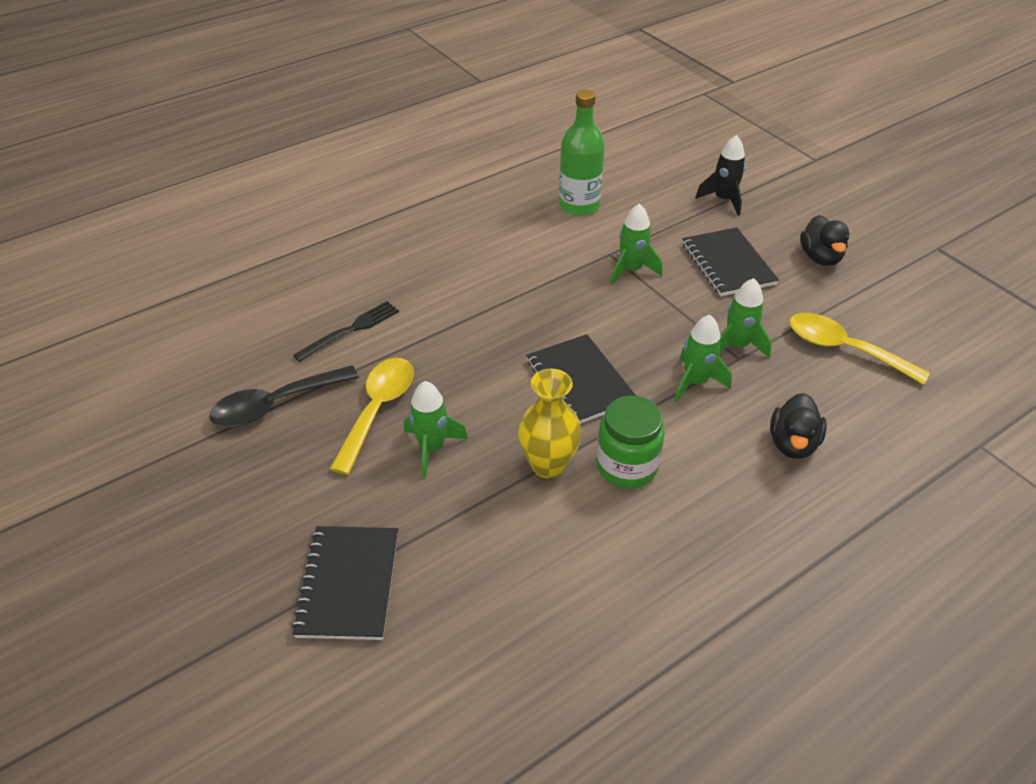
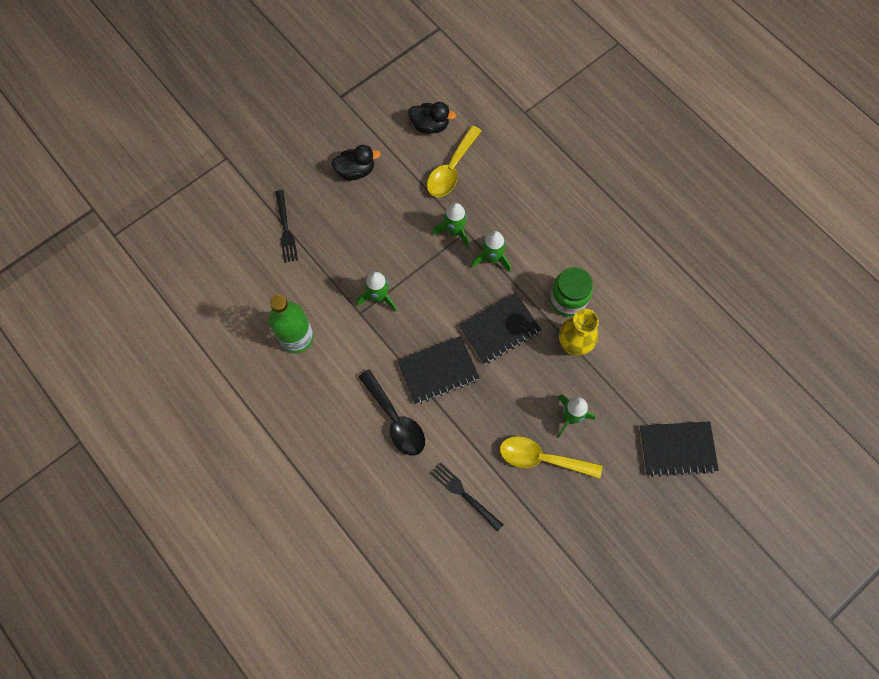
camera: 95 degrees left, 25 degrees up
(275, 404) = (546, 531): black spoon -> black spoon (395, 420)
(723, 200) = (285, 229): black rocket -> black fork
(727, 264) = (367, 231): black notebook -> black notebook (438, 371)
(792, 443) = (537, 208): black duck -> black duck (430, 125)

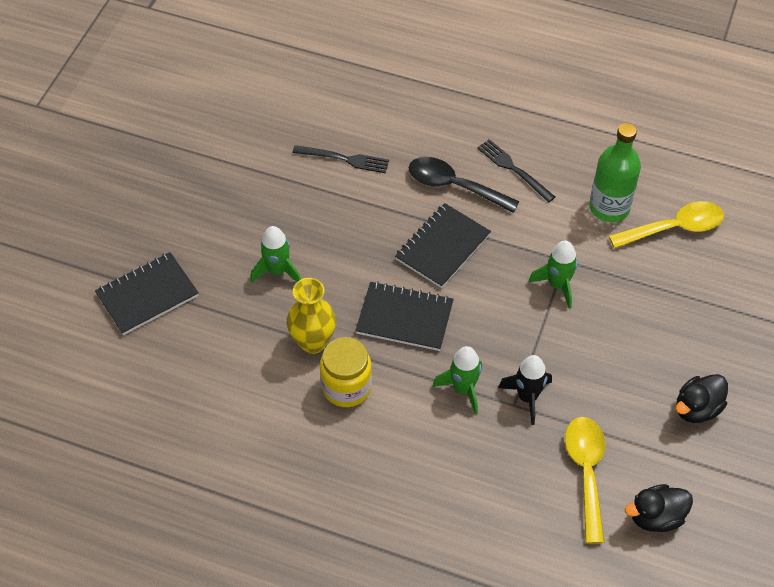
camera: 150 degrees right, 15 degrees down
(285, 229) = (715, 302): black fork -> black fork (513, 169)
(454, 232) = (527, 397): green rocket -> black rocket
(499, 329) = (404, 318): black notebook -> black notebook turned 75 degrees clockwise
(541, 458) = (286, 222): yellow spoon -> yellow spoon (674, 228)
(567, 300) = (346, 387): green jar -> yellow jar

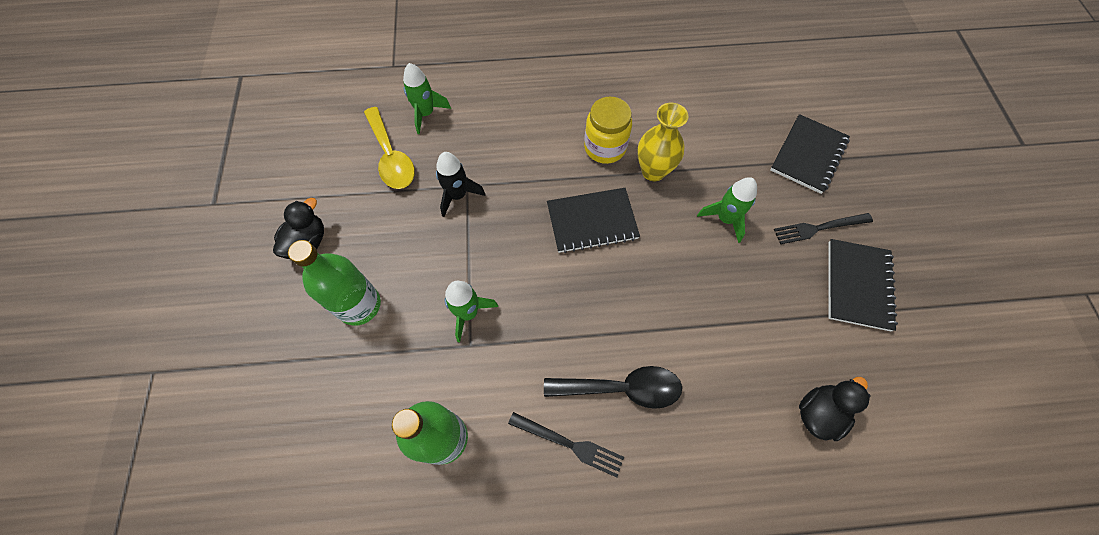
camera: 155 degrees right, 10 degrees up
(344, 159) = (752, 371): black fork -> black fork (819, 228)
(442, 247) = (595, 307): black notebook -> black notebook (858, 285)
(463, 389) = (513, 182): green rocket -> green rocket (426, 114)
(656, 329) = (359, 305): none -> green bottle
(656, 517) = (329, 145): black duck -> black duck (818, 413)
(674, 228) = (363, 442): yellow spoon -> none

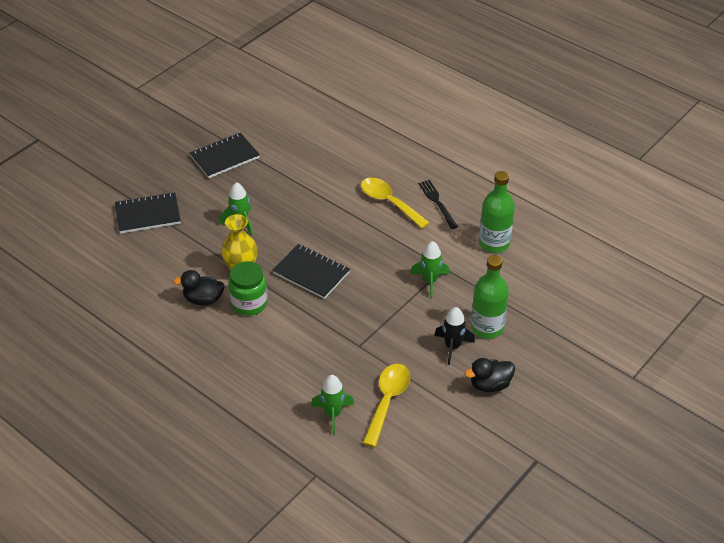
camera: 135 degrees left, 20 degrees down
(458, 195) = (370, 344): black rocket -> black rocket (452, 347)
(605, 147) = (249, 303): yellow jar -> green jar
(621, 388) = (389, 202): black spoon -> yellow spoon
(818, 413) = (315, 139): black duck -> black duck (203, 299)
(819, 228) = (202, 186): black fork -> none

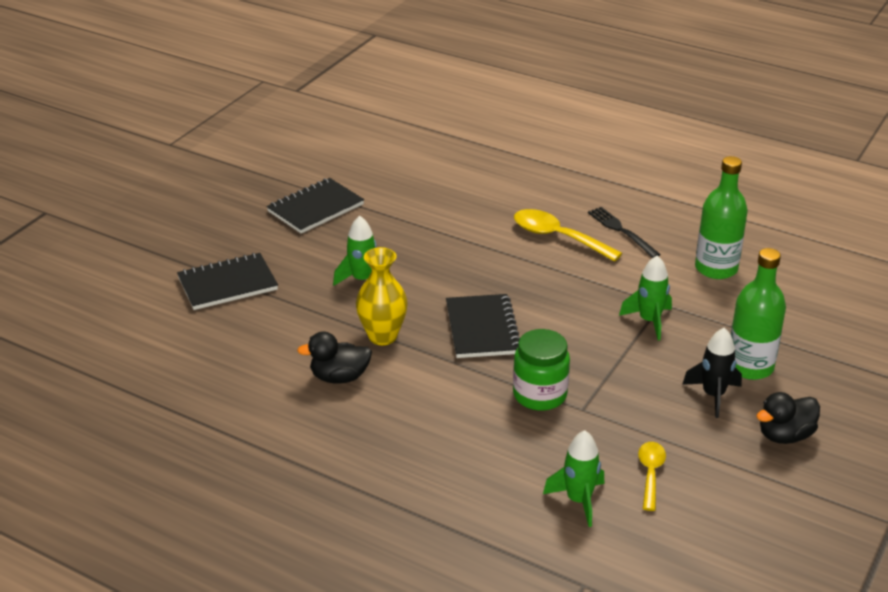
camera: 10 degrees left, 10 degrees down
(249, 303) = (407, 374): green jar -> green jar (539, 395)
(311, 273) = (482, 328): black notebook -> black notebook turned 60 degrees clockwise
(387, 401) = (650, 473): yellow spoon -> yellow spoon, size x0.61

